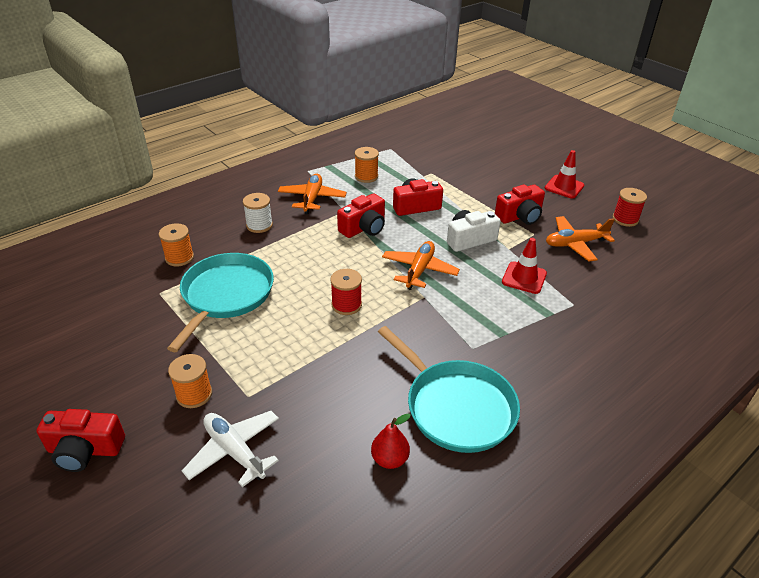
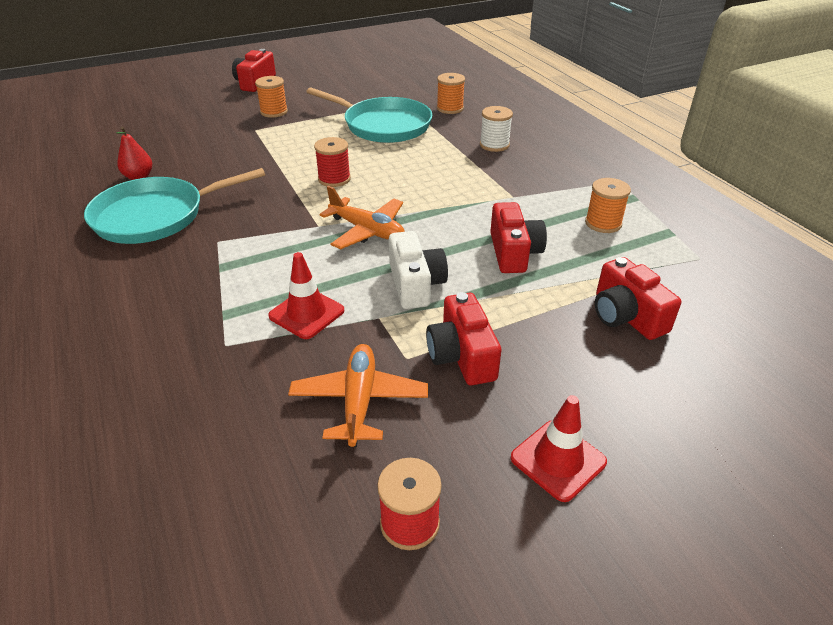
camera: 105 degrees right, 0 degrees up
(234, 451) = (208, 123): white plane -> none
(312, 198) = (546, 178): orange plane -> none
(364, 228) = (470, 205): red camera -> red camera (626, 316)

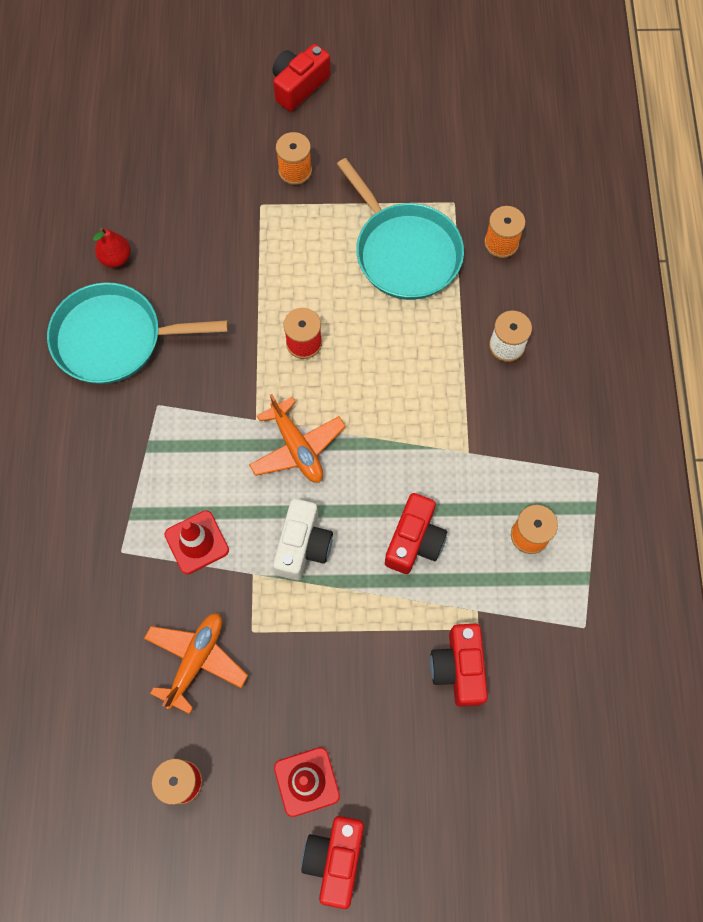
camera: 25 degrees right, 30 degrees up
(462, 355) = (296, 649): red camera -> red camera (335, 858)

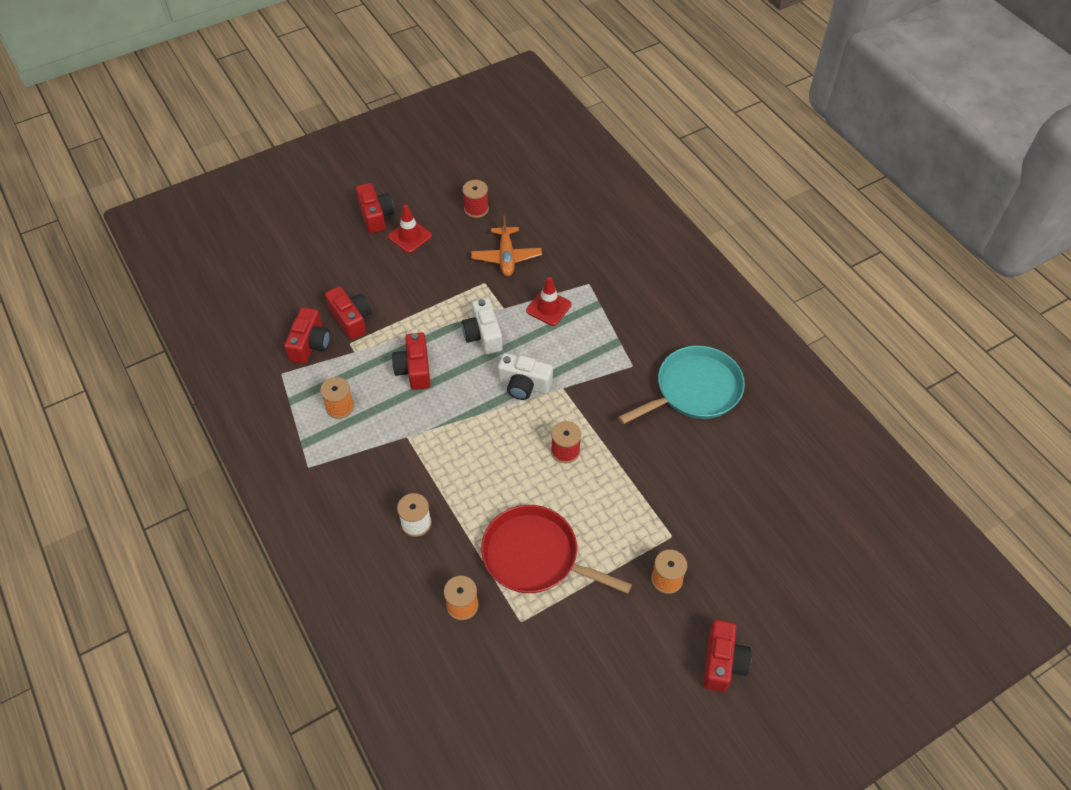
camera: 150 degrees right, 15 degrees down
(116, 258) = (740, 441): red pear -> none
(297, 447) = (524, 385): orange plane -> white camera
(404, 252) = (535, 556): turquoise pan -> red pan
(530, 655) = (310, 344): none -> red camera

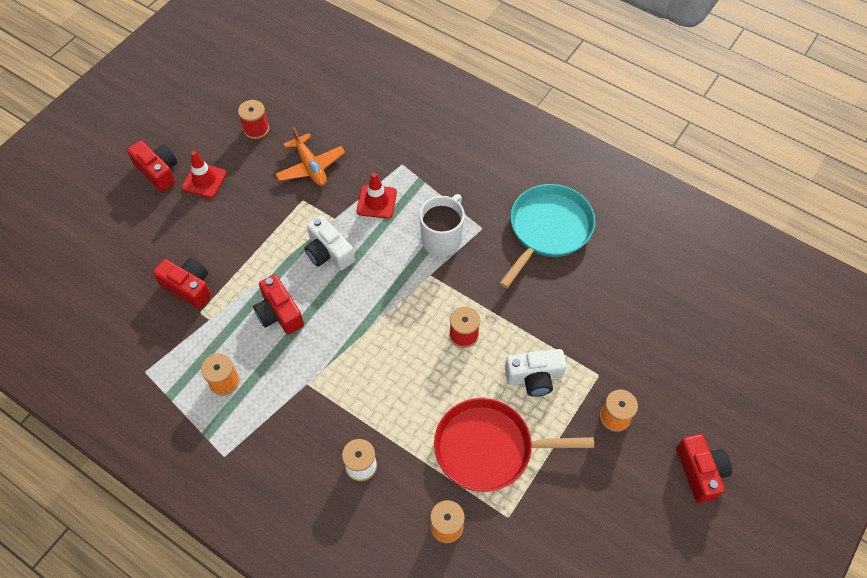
camera: 25 degrees left, 5 degrees up
(310, 344) = (159, 329): red camera -> none
(524, 385) = (392, 286): white camera -> white camera (534, 377)
(590, 361) = (442, 239): none -> white mug

